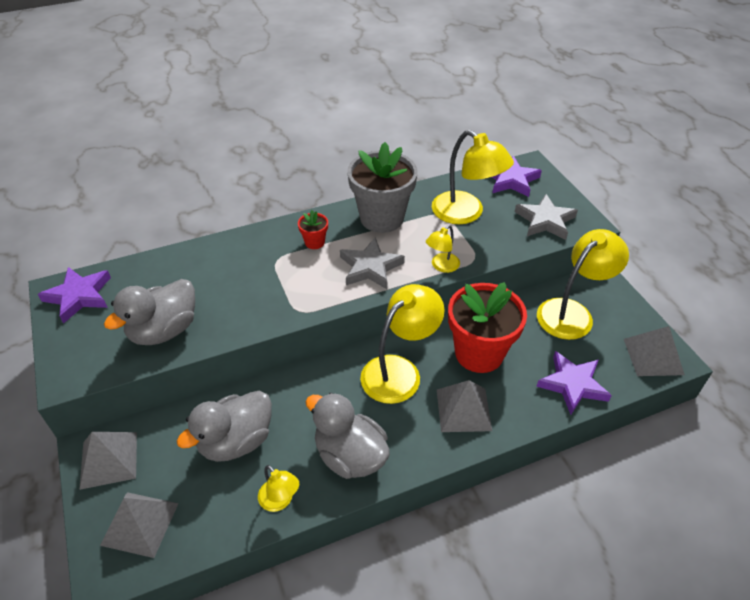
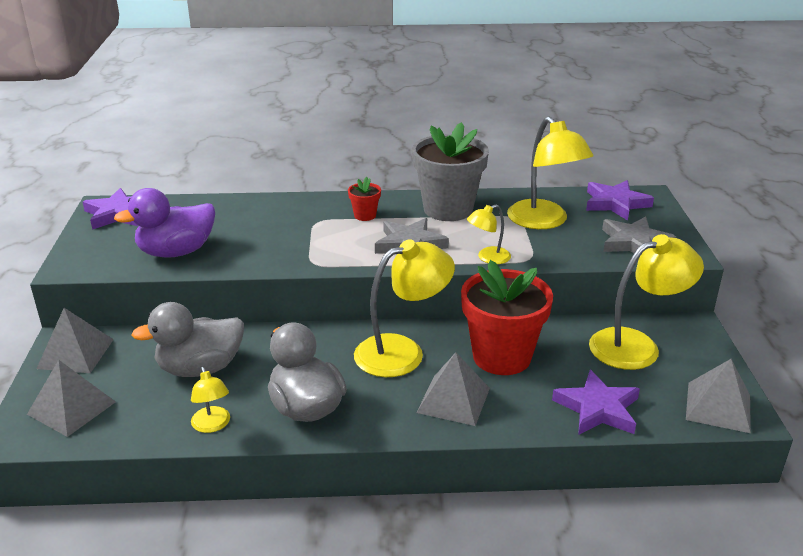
camera: 20 degrees right, 15 degrees down
(164, 330) = (176, 252): grey duck -> purple duck

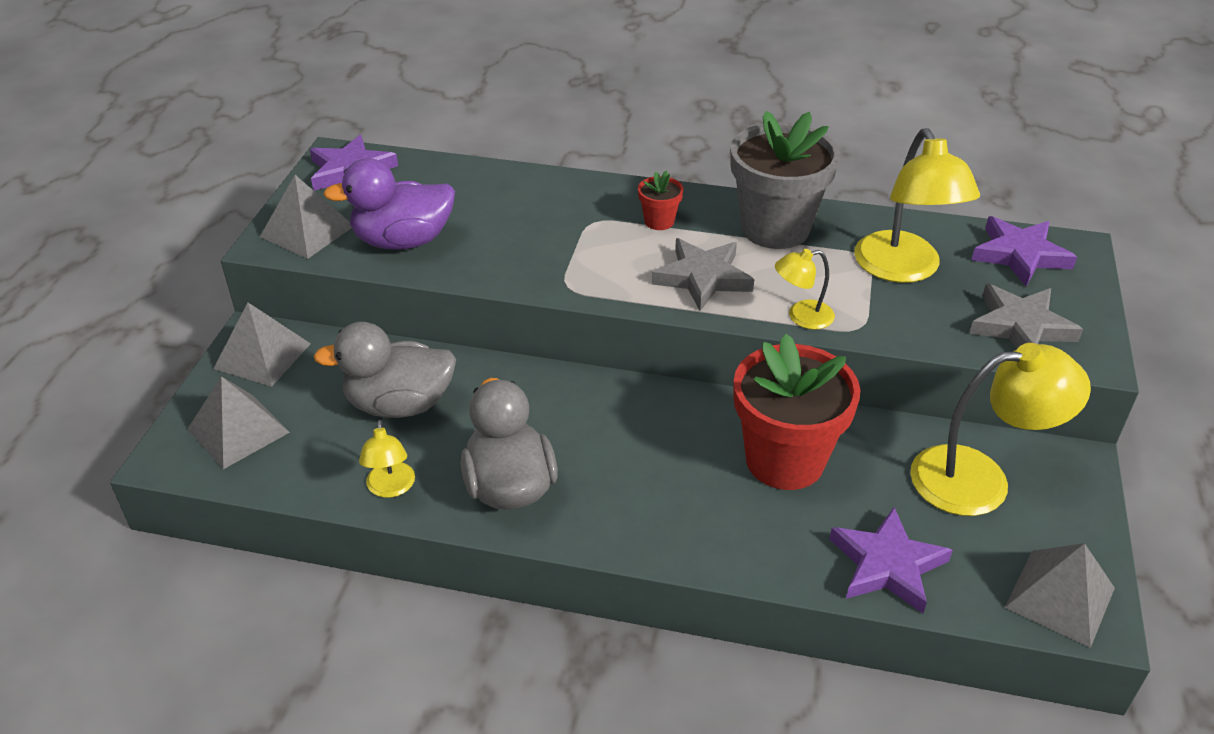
camera: 15 degrees right, 10 degrees up
(402, 352) = (656, 428): yellow lamp -> none
(453, 400) = (698, 512): grey pyramid -> grey pyramid (307, 231)

